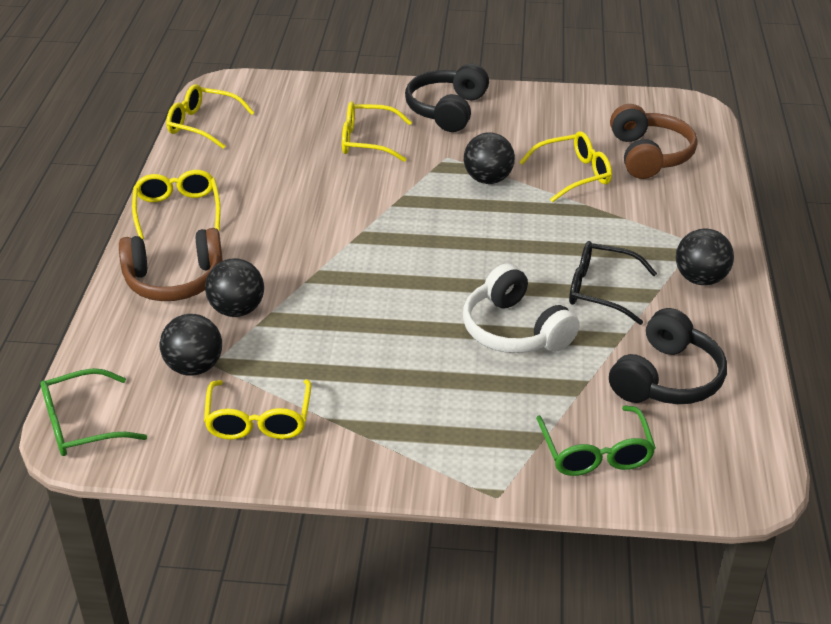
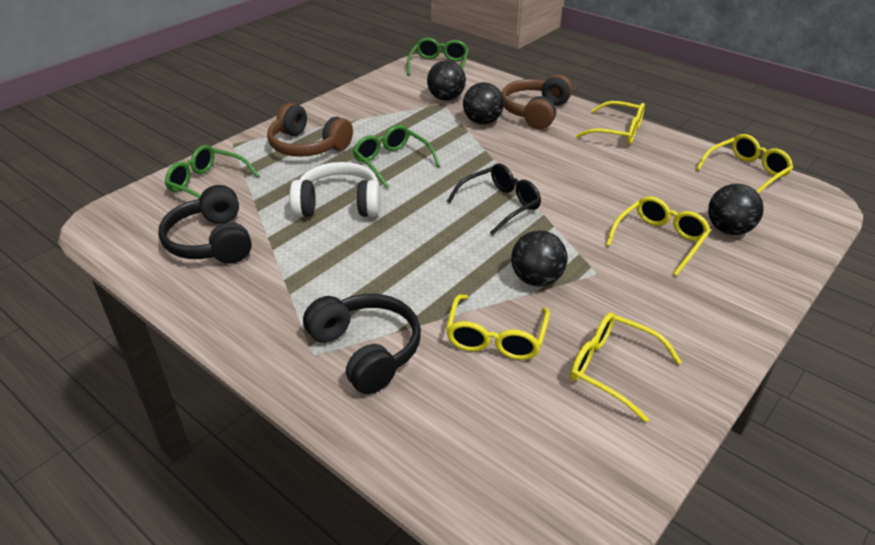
camera: 125 degrees right, 0 degrees up
(259, 421) = (381, 103): yellow glasses -> yellow glasses (612, 369)
(398, 336) = (391, 162): none -> green glasses
(447, 110) = (691, 313): black headphones -> black headphones (366, 351)
(600, 290) = (327, 262): black glasses -> black glasses (500, 205)
(649, 155) = (480, 419): brown headphones -> brown headphones (308, 146)
(700, 279) = (270, 324): black ball -> black ball (728, 230)

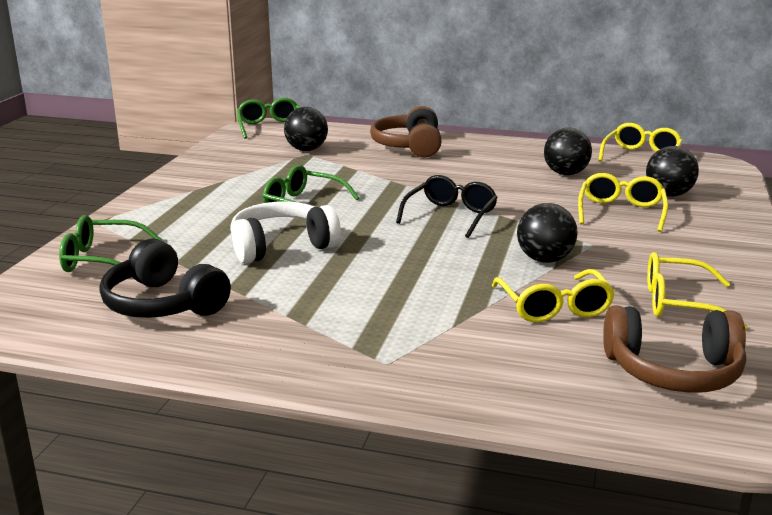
camera: 25 degrees left, 15 degrees down
(308, 146) = (192, 208): brown headphones -> brown headphones (673, 371)
(366, 351) = (439, 347): black headphones -> none
(482, 122) = (364, 161): black ball -> black ball (565, 173)
(618, 132) = (502, 148): yellow glasses -> none

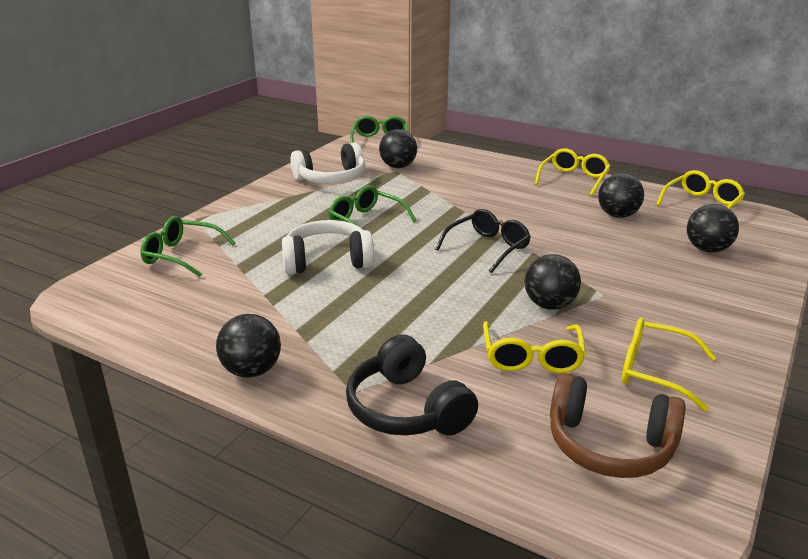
camera: 15 degrees right, 5 degrees up
(163, 304) = (206, 304): black headphones -> black headphones (407, 409)
(237, 168) = (331, 179): none -> white headphones
(260, 360) = (252, 371): none -> black ball
(409, 146) = (488, 172): brown headphones -> none
(621, 212) = (650, 263): yellow glasses -> yellow glasses (574, 179)

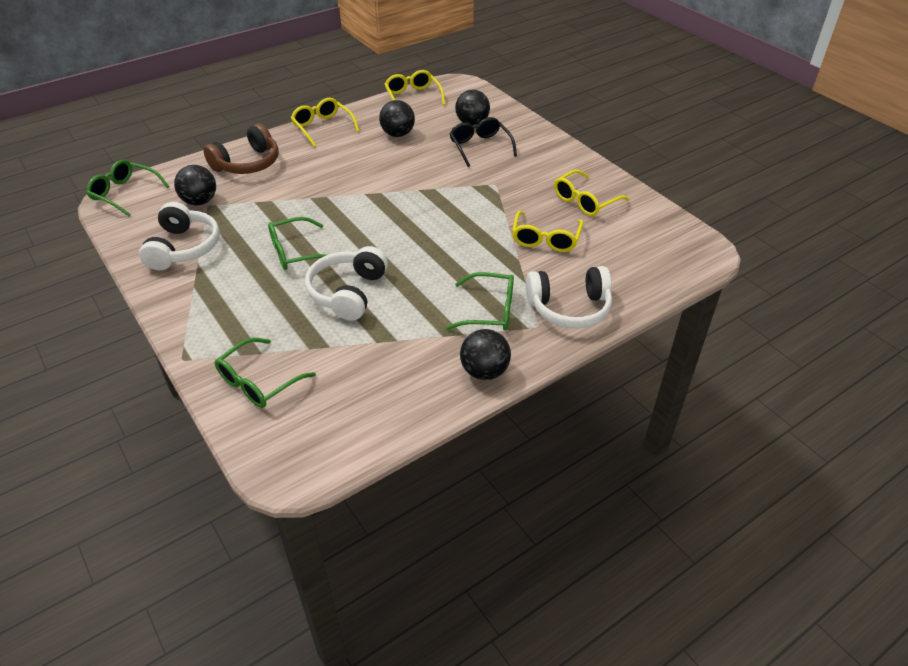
camera: 65 degrees left, 15 degrees up
(358, 349) = (490, 311): none -> green glasses
(407, 409) = (569, 308): black headphones -> white headphones
(488, 247) = (395, 206): black glasses -> black glasses (480, 147)
(532, 357) = (545, 239): yellow glasses -> yellow glasses turned 75 degrees clockwise
(549, 305) = (492, 209): black ball -> none
(609, 445) = (639, 243): brown headphones -> brown headphones (247, 163)

